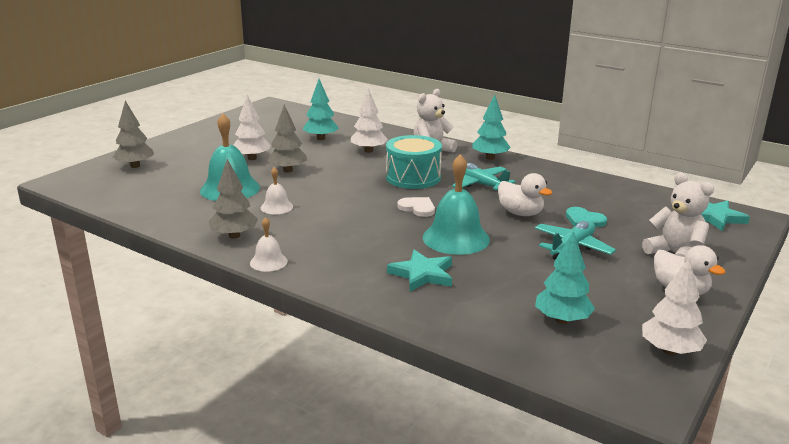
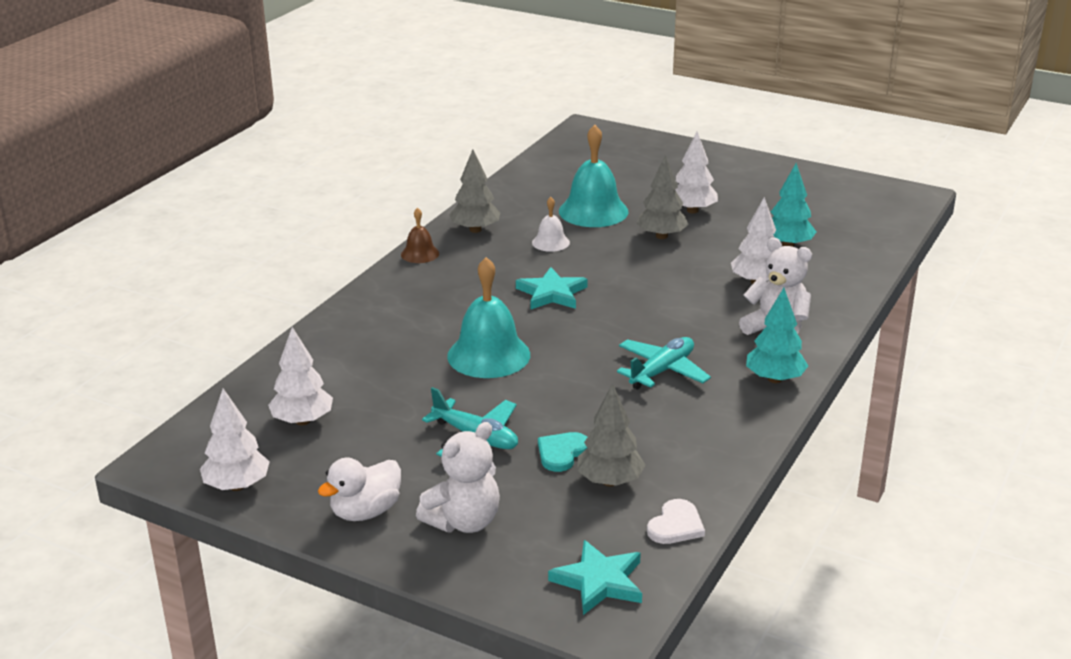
camera: 85 degrees right, 5 degrees up
(135, 166) = (640, 153): grey tree -> grey tree (610, 481)
(268, 262) = (420, 254): white bell -> brown bell
(413, 177) = (669, 320): turquoise drum -> none
(417, 208) = (570, 327): white heart -> white heart (676, 525)
(422, 274) = (399, 337): turquoise star -> turquoise star (551, 293)
(520, 213) = (572, 401): white duck -> none
(562, 320) = (302, 421): turquoise tree -> white tree

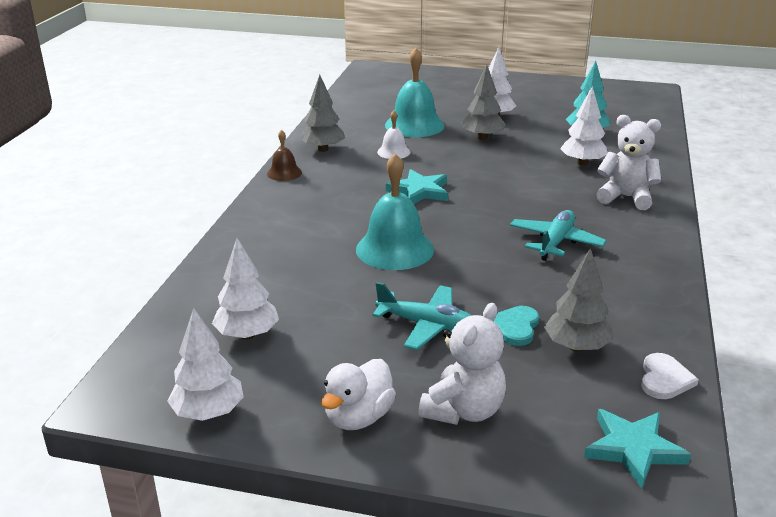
camera: 15 degrees left, 0 degrees up
(774, 379) = (653, 236): turquoise tree -> none

